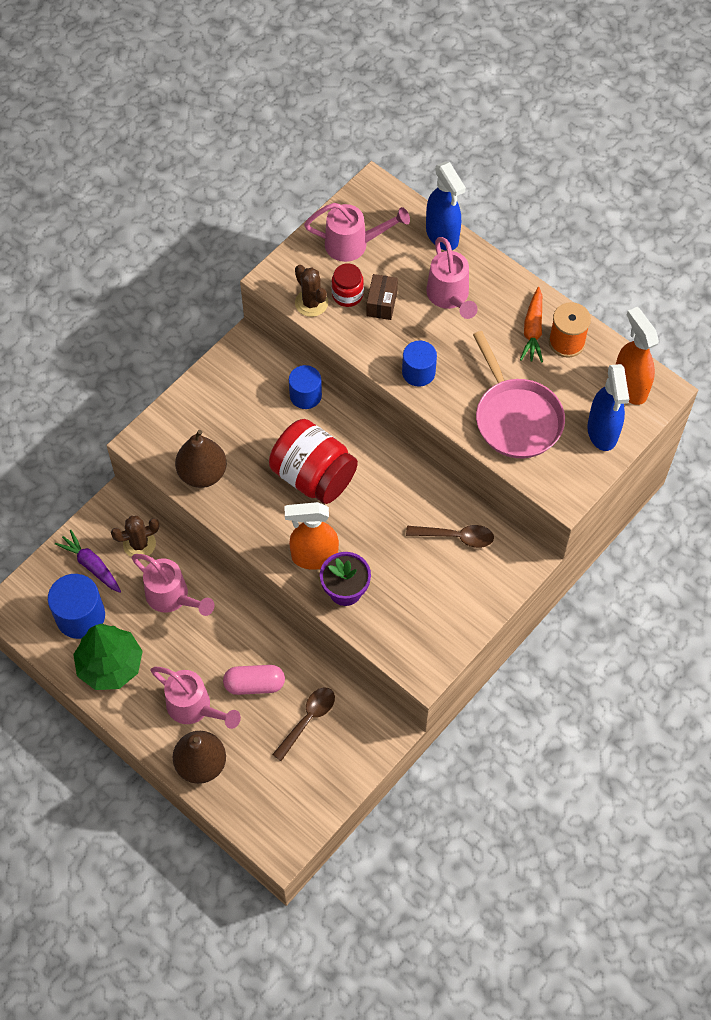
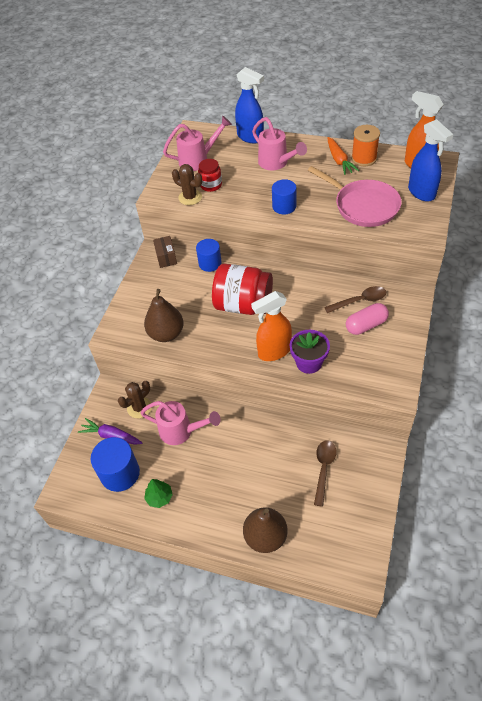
camera: 20 degrees left, 10 degrees down
(110, 665) = (159, 497): green tree -> green tree, size x0.51
(195, 708) = (238, 499): pink watering can -> none
(254, 684) = (272, 462): pink capsule -> pink capsule (366, 325)
(382, 303) = (236, 181): brown box -> brown box (166, 257)

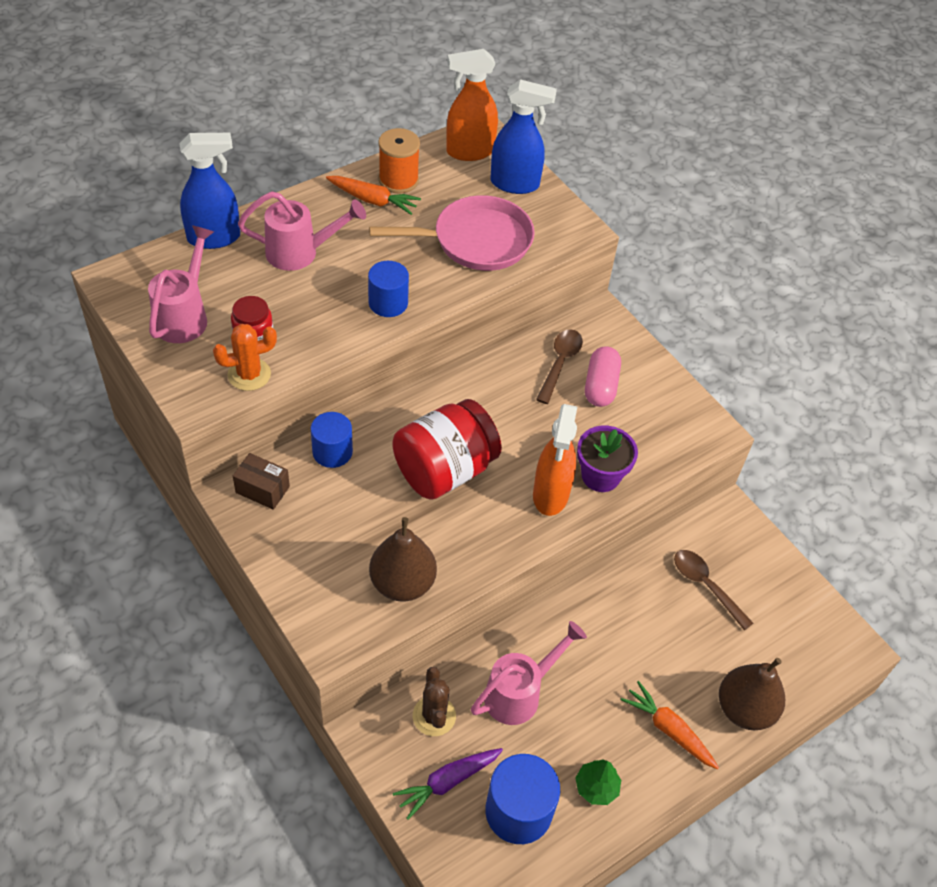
camera: 60 degrees left, 0 degrees up
(190, 197) = (249, 374): brown cactus -> orange cactus
(220, 508) = (669, 730): none -> orange carrot

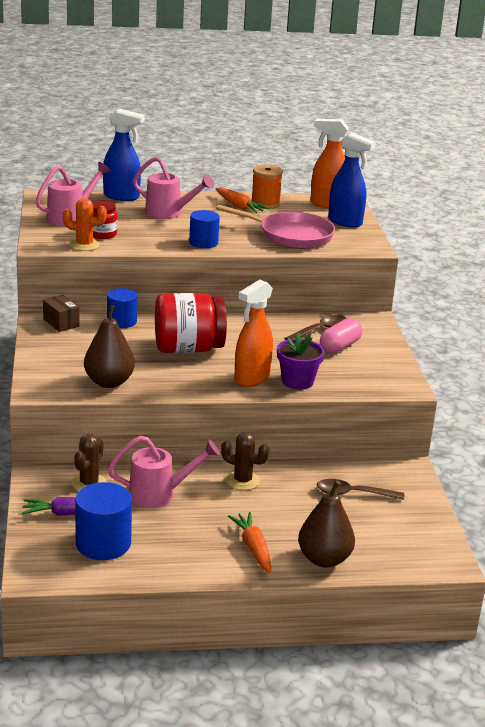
camera: 30 degrees right, 25 degrees down
(588, 623) = (242, 481): none -> brown cactus
(596, 787) = (170, 553): green tree -> none
(705, 586) = (353, 494): brown spoon -> brown spoon turned 75 degrees counterclockwise

